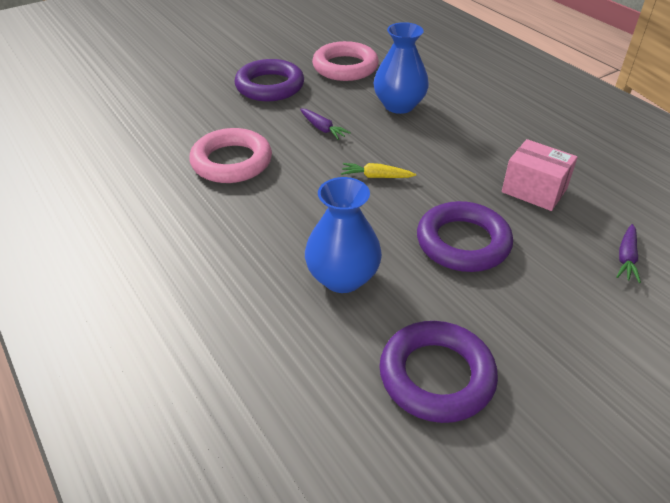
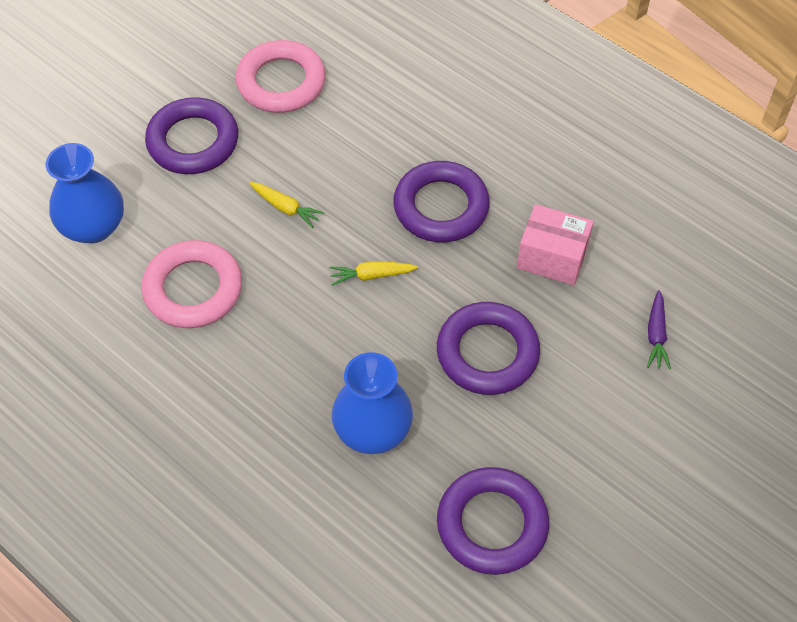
camera: 15 degrees left, 15 degrees up
(322, 128) = (285, 207): purple carrot -> yellow carrot
(399, 105) = (369, 145): blue vase -> blue vase (93, 227)
(445, 146) = (441, 207): none -> purple ring

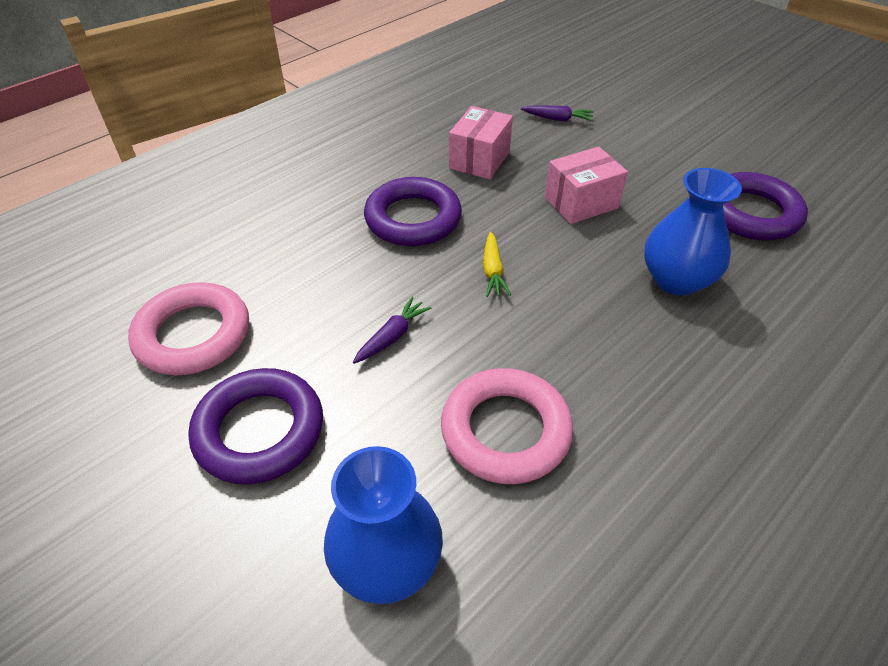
camera: 85 degrees left, 10 degrees down
(285, 207) = (392, 337): yellow carrot -> purple carrot
(487, 353) = (581, 203): purple ring -> pink box

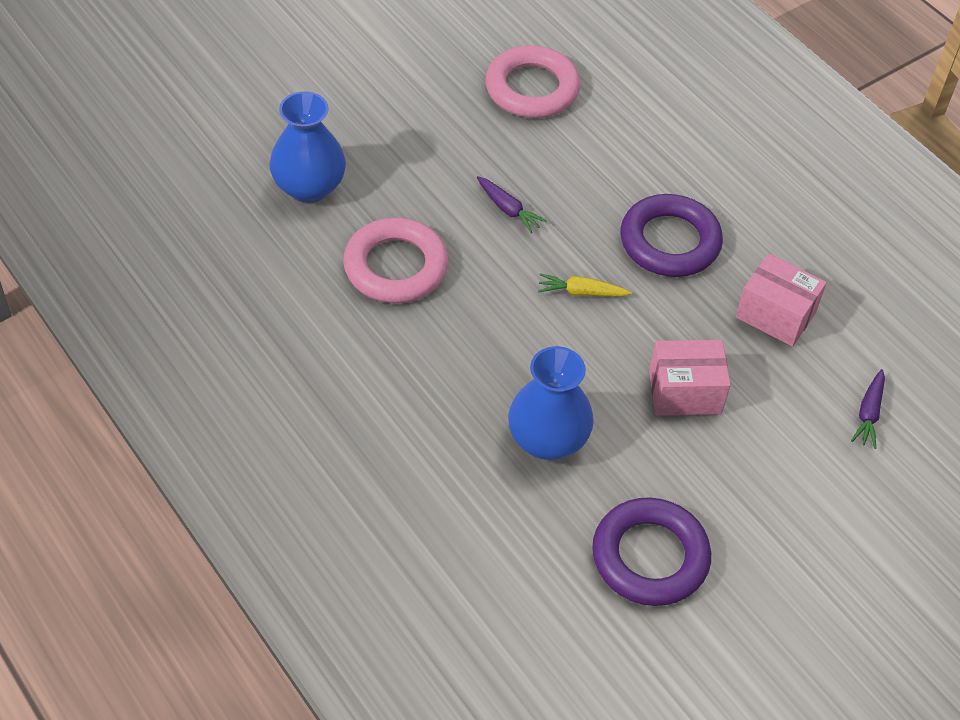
camera: 95 degrees right, 5 degrees up
(259, 431) = (428, 127): purple ring -> none
(581, 203) = (685, 392): pink box -> pink box turned 75 degrees counterclockwise

